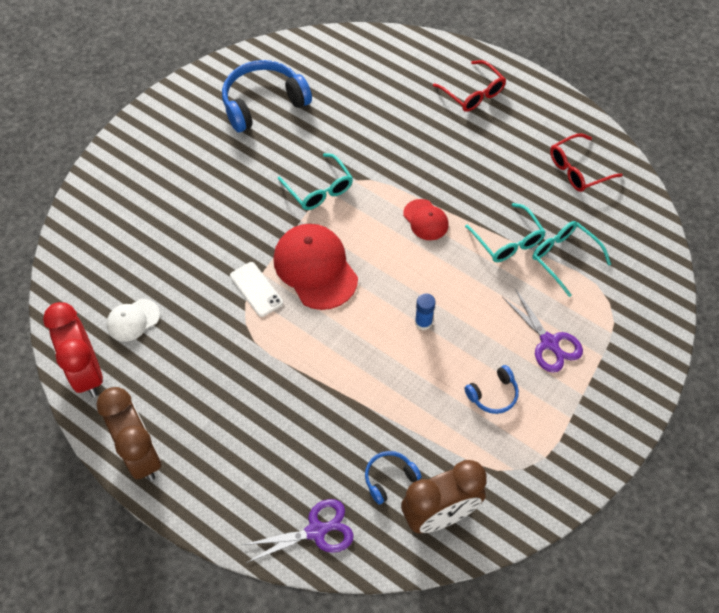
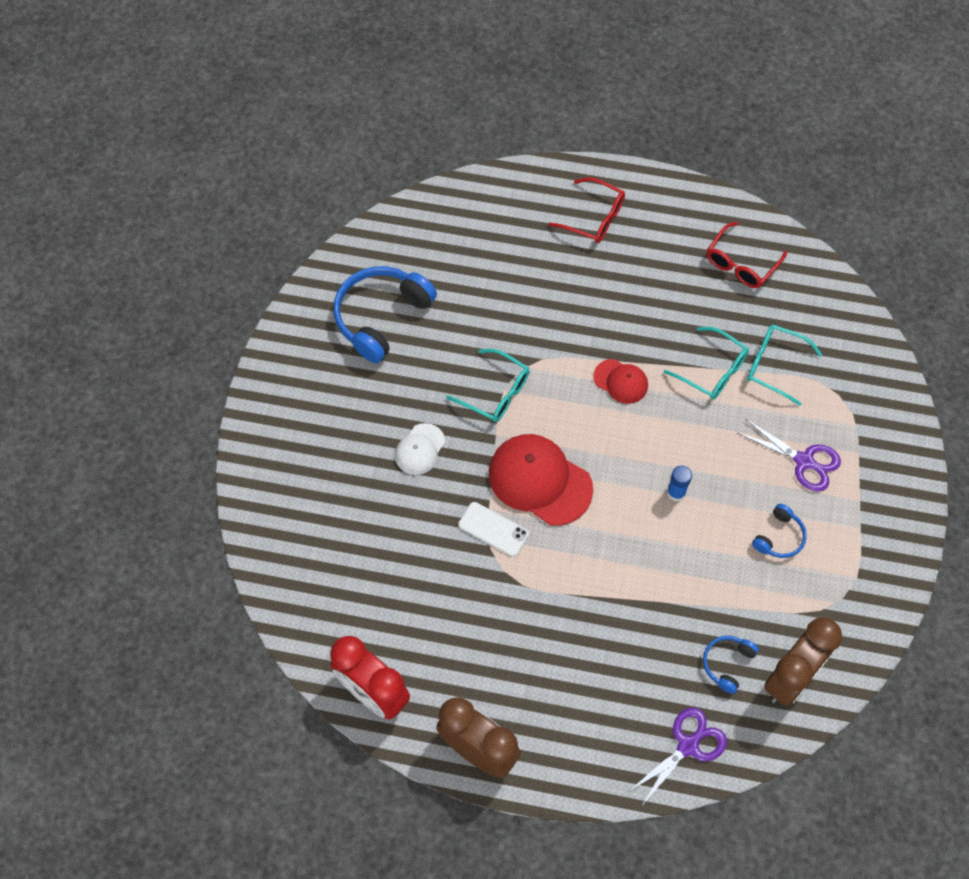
camera: 25 degrees left, 5 degrees up
(133, 320) = (387, 617): white cap -> white cap (420, 449)

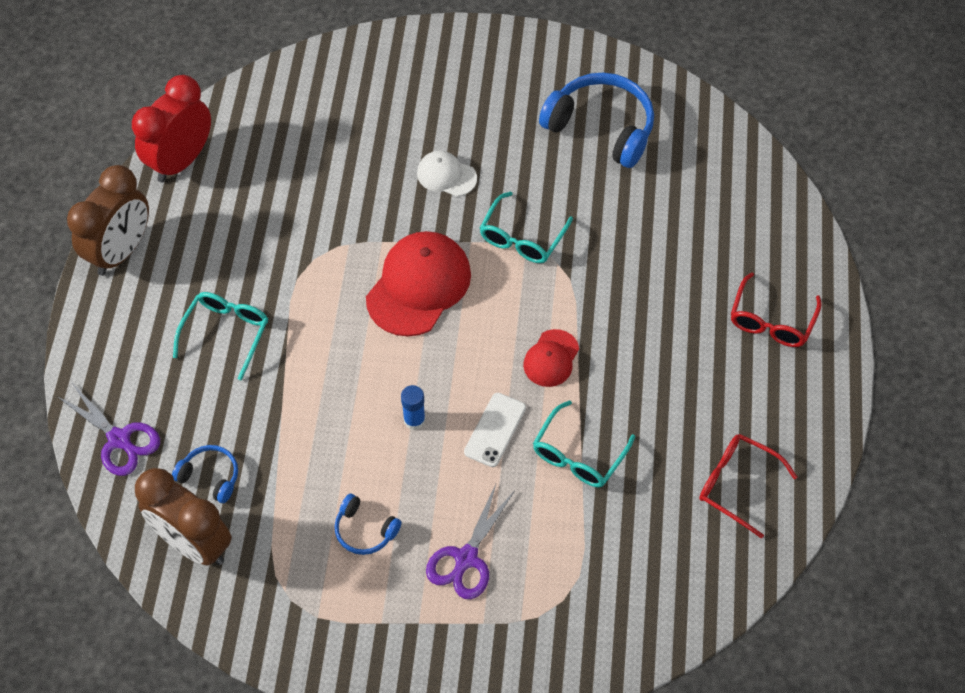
camera: 85 degrees right, 5 degrees down
(493, 529) = (359, 247): white phone -> white phone (495, 430)
(774, 366) = (594, 525): turquoise glasses -> turquoise glasses (226, 333)

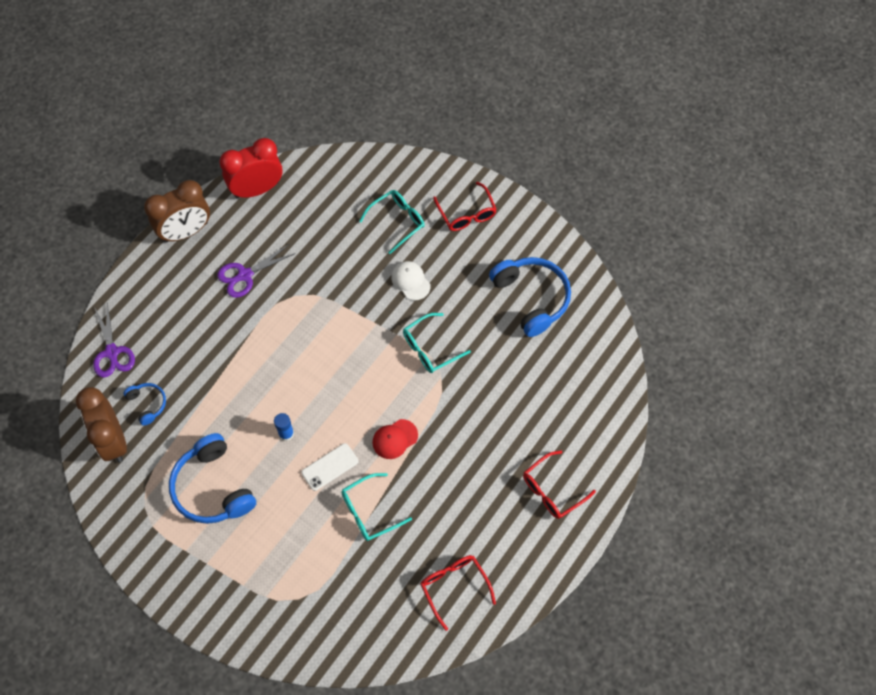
camera: 30 degrees right, 5 degrees up
(226, 333) = (213, 317): turquoise glasses -> turquoise glasses (397, 221)
(365, 530) = (213, 488): blue headphones -> blue headphones, size x2.00
(418, 286) = (345, 347): red cap -> none
(461, 72) = (466, 213): none -> red glasses
(466, 559) = (259, 540): purple scissors -> purple scissors (244, 275)

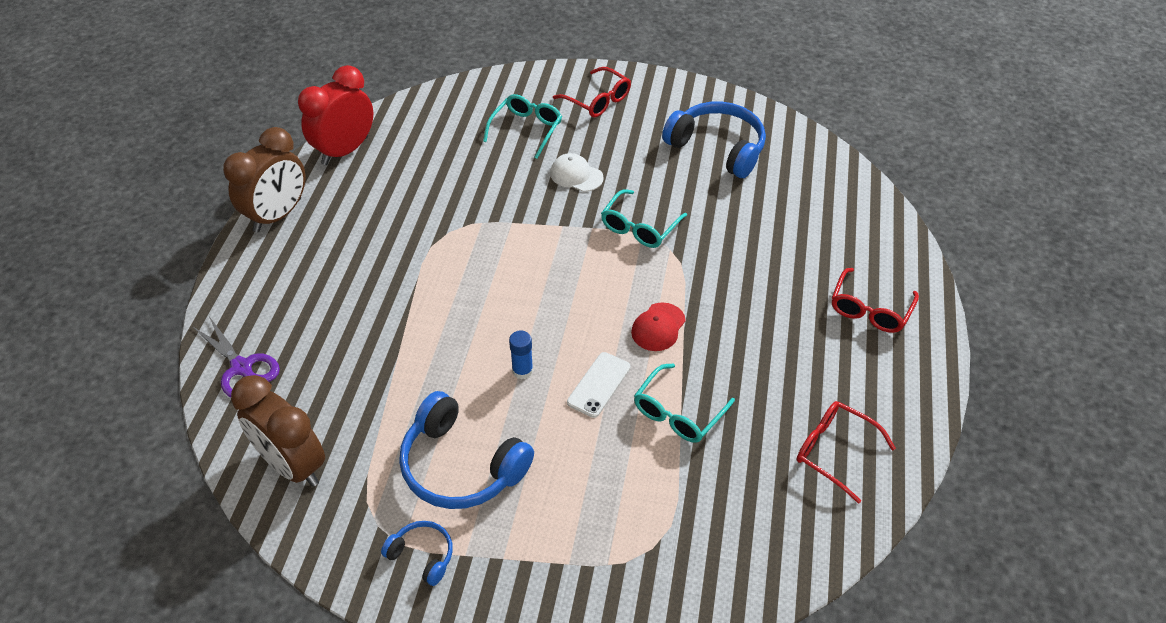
camera: 25 degrees left, 15 degrees down
(147, 404) = (320, 406): blue headphones -> blue headphones (422, 555)
(244, 275) = (376, 233): purple scissors -> none

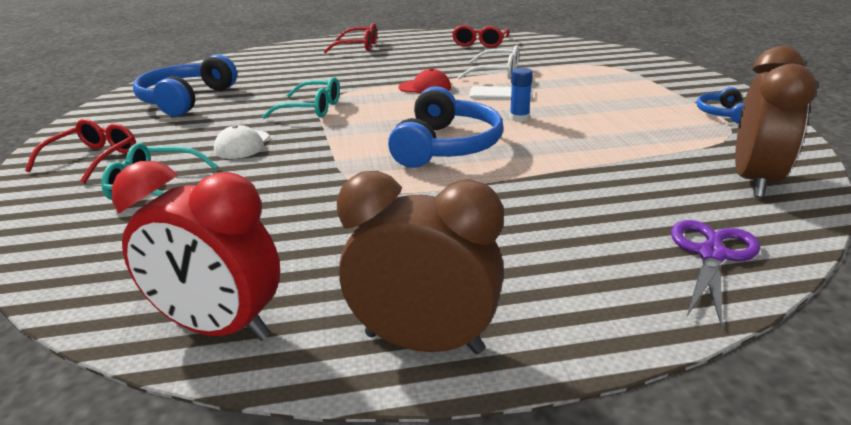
camera: 110 degrees left, 20 degrees down
(461, 466) = (635, 118): blue headphones -> blue headphones (446, 146)
(678, 413) = (497, 73): turquoise glasses -> white glasses

